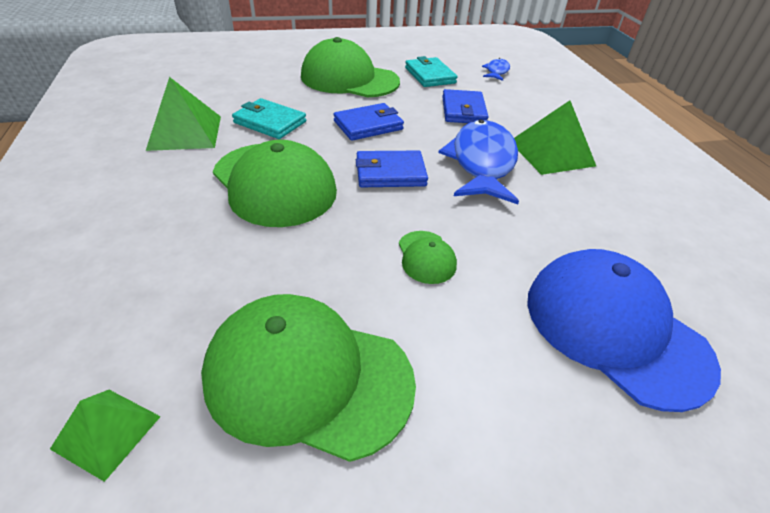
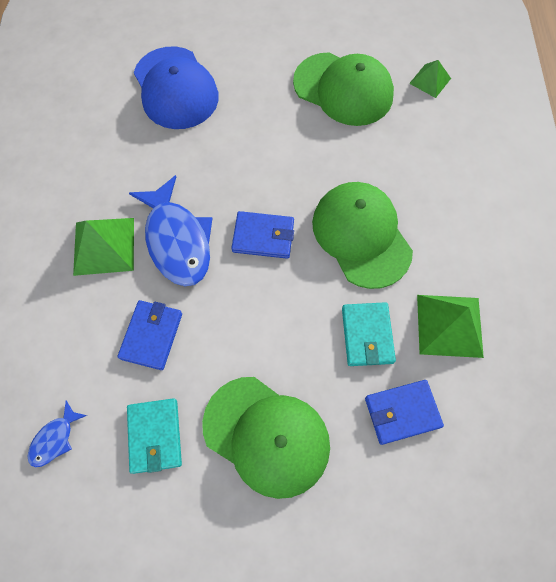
camera: 165 degrees left, 25 degrees up
(270, 122) = (367, 335): turquoise wallet -> turquoise wallet turned 45 degrees clockwise
(368, 125) = (266, 317): blue wallet -> blue wallet (402, 412)
(426, 257) = (262, 148): green cap -> none
(482, 162) = (177, 240): blue fish -> blue fish turned 45 degrees counterclockwise

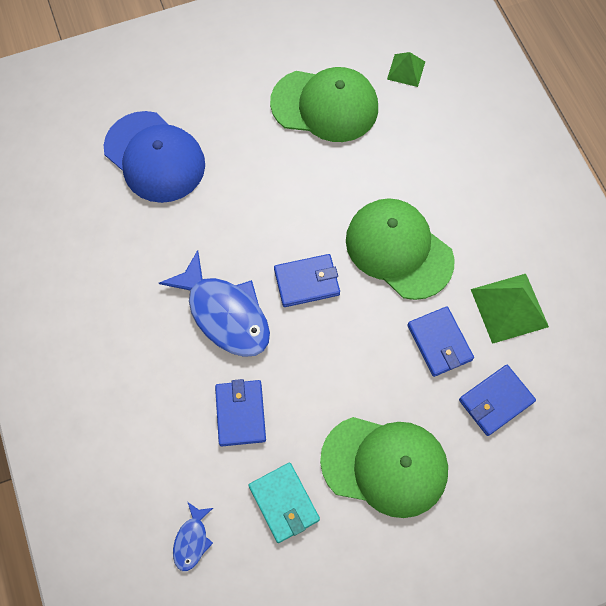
camera: 20 degrees left, 0 degrees up
(104, 246) = (155, 344): green pyramid -> none
(367, 335) = (439, 342): turquoise wallet -> blue wallet

